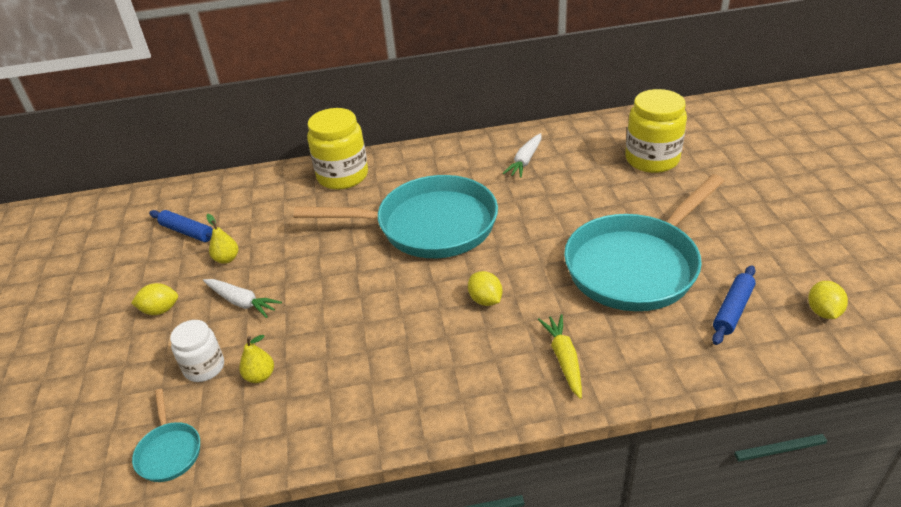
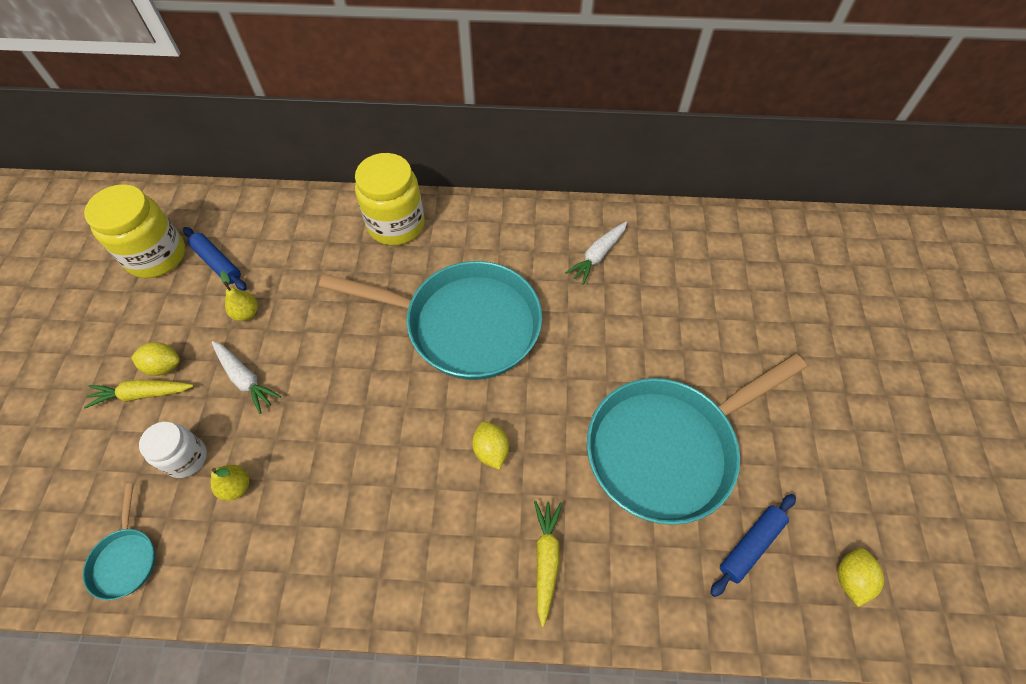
camera: 10 degrees right, 20 degrees up
(145, 333) = (142, 394): none -> yellow carrot
(652, 159) = (740, 292): yellow jar -> yellow jar (156, 256)

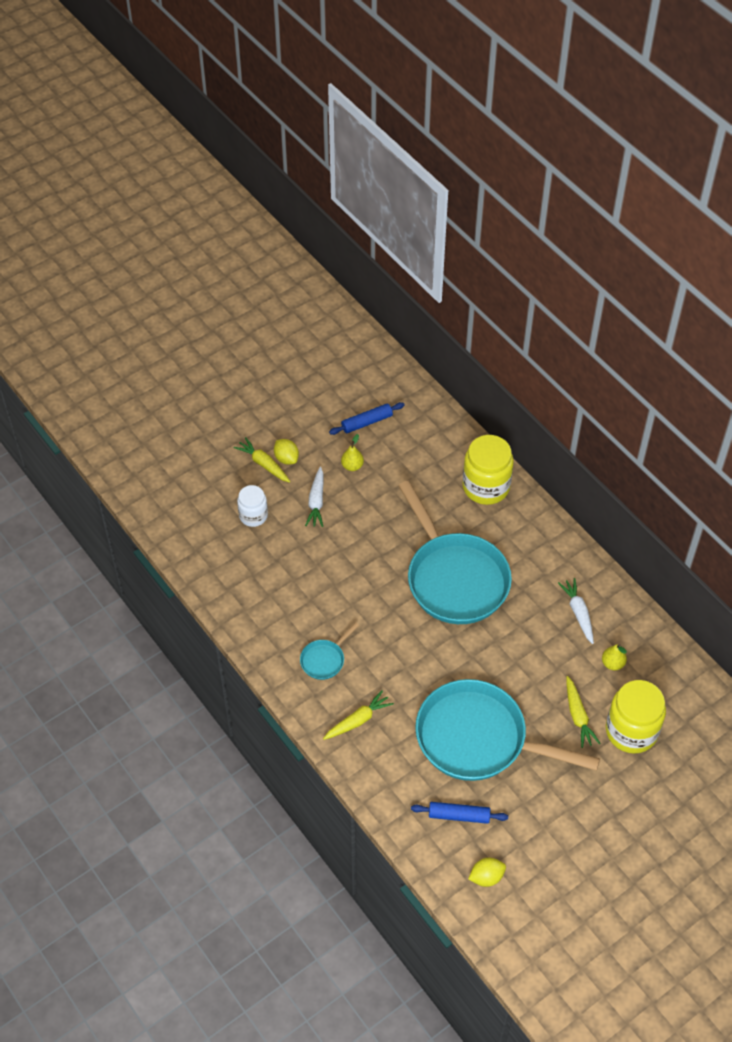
camera: 50 degrees right, 5 degrees down
(125, 559) = (188, 537): turquoise pan -> turquoise pan (324, 660)
(156, 256) = (341, 389): yellow jar -> yellow jar (631, 731)
(217, 263) = (367, 422): blue rolling pin -> blue rolling pin turned 60 degrees clockwise
(236, 486) = (261, 551): yellow pear -> yellow pear (612, 663)
(491, 450) = (391, 651): yellow lemon -> none
(597, 256) = (578, 613): white carrot -> white carrot turned 75 degrees clockwise
(709, 339) = (578, 716): none -> yellow carrot

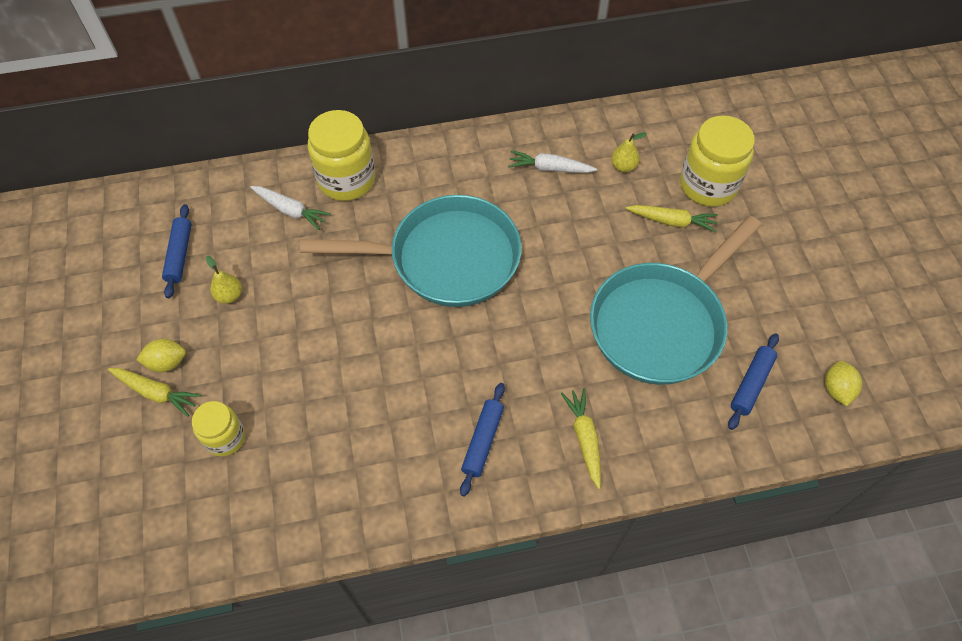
camera: 65 degrees left, 5 degrees up
(253, 516) = (225, 438): white jar -> yellow jar
(263, 464) = (156, 393): yellow carrot -> yellow carrot turned 135 degrees counterclockwise
(316, 501) = (253, 355): white carrot -> white carrot (291, 211)
(324, 660) = (483, 441): turquoise pan -> blue rolling pin

